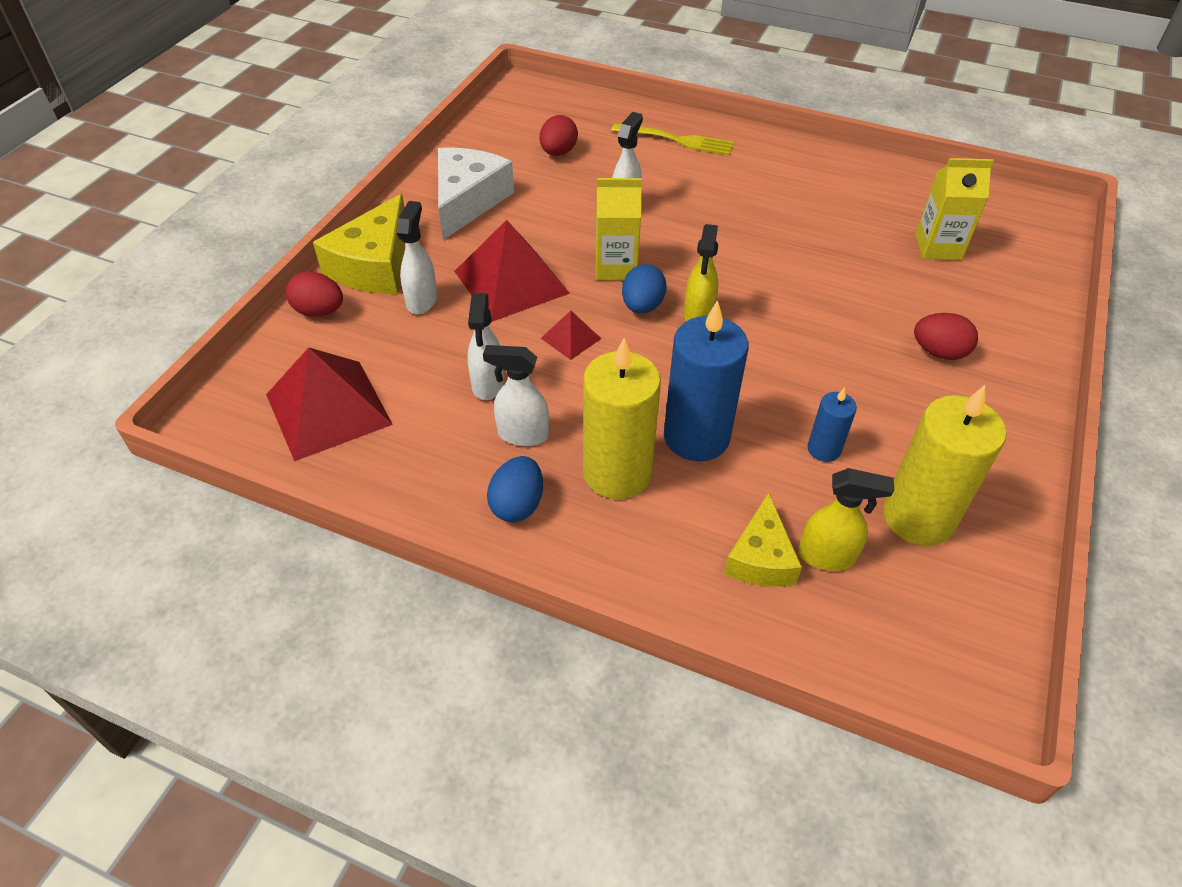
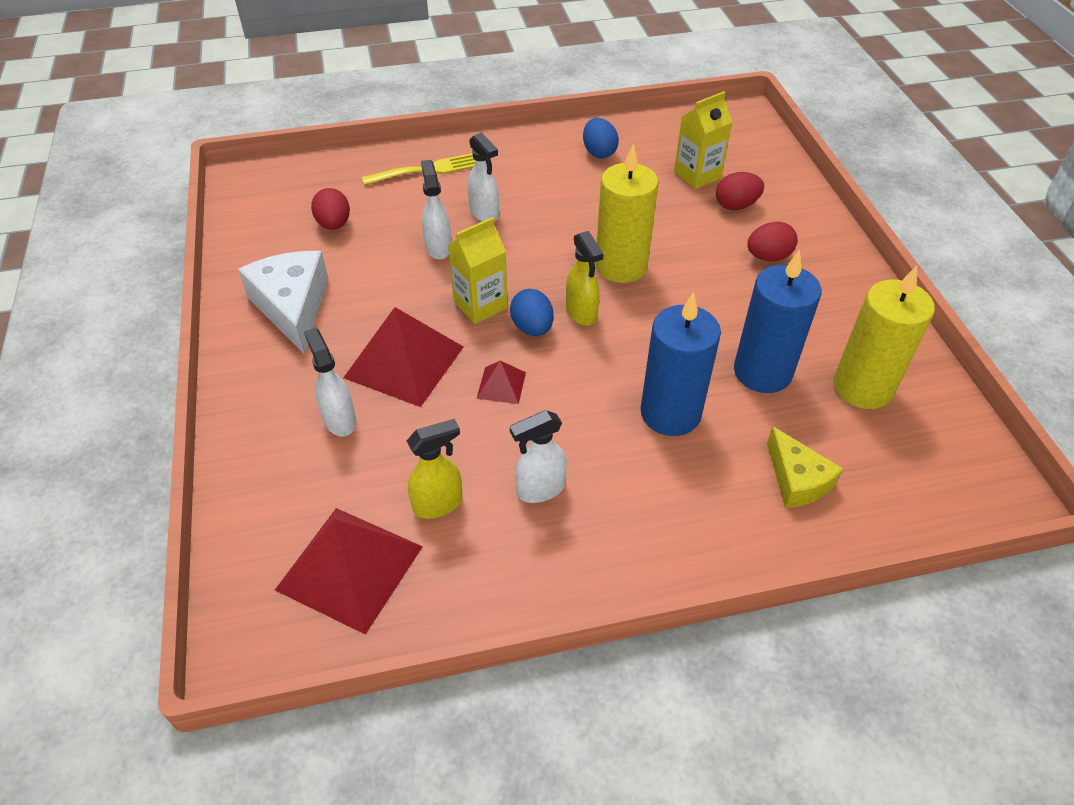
camera: 35 degrees left, 0 degrees up
(319, 311) = (249, 482): red egg -> red egg (736, 205)
(374, 265) = (261, 410): yellow cheese -> none
(487, 384) = (471, 463): white spray bottle -> white spray bottle (484, 213)
(517, 504) = (592, 550): blue egg -> blue egg (599, 152)
(617, 473) = (641, 476): yellow candle -> yellow candle (621, 266)
(824, 449) = (762, 372): blue candle -> blue candle, size x2.00
(827, 556) = (835, 451): yellow spray bottle -> yellow spray bottle (438, 504)

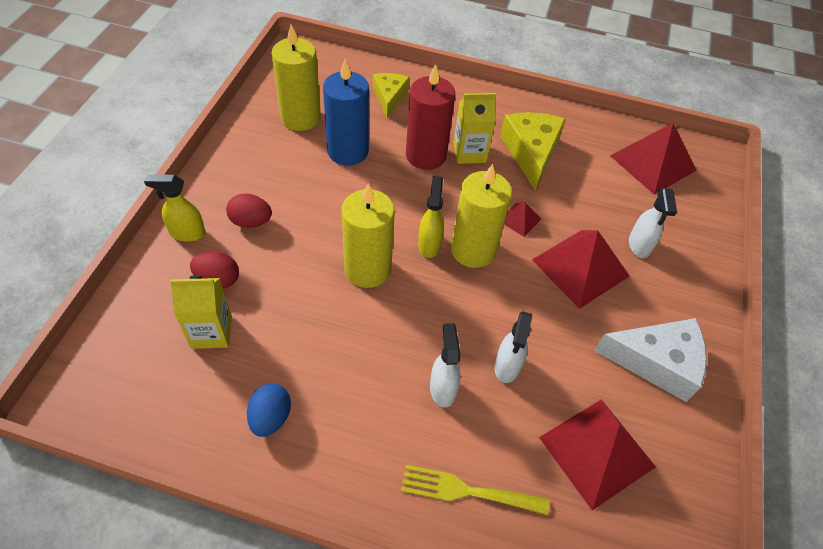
camera: 155 degrees left, 5 degrees up
(292, 307) = (657, 362): white cheese -> white cheese turned 90 degrees counterclockwise
(334, 224) = (597, 452): red egg -> red pyramid
(438, 504) = (592, 170): yellow spray bottle -> yellow spray bottle (187, 233)
(480, 305) = (501, 288): yellow carton -> yellow carton (469, 153)
(532, 328) = (473, 250): blue egg -> yellow candle
(540, 489) = (531, 152): white spray bottle -> yellow cheese
(670, 413) = (426, 155): blue candle -> red candle

